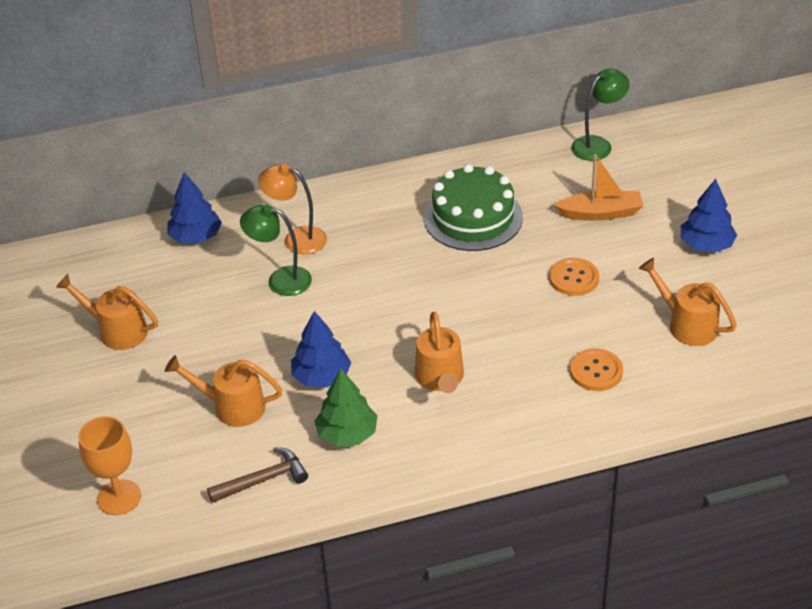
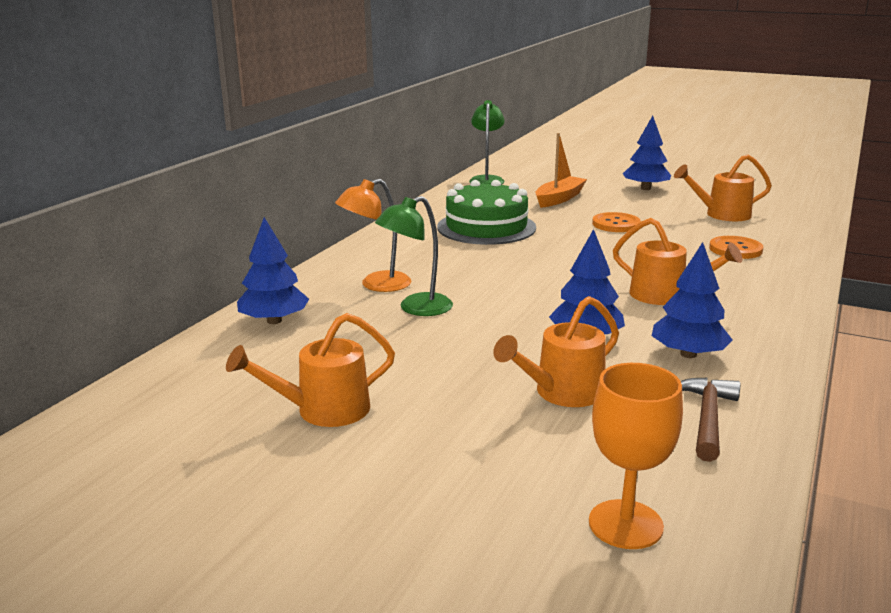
camera: 50 degrees left, 20 degrees down
(347, 434) = (688, 354): green tree -> blue tree

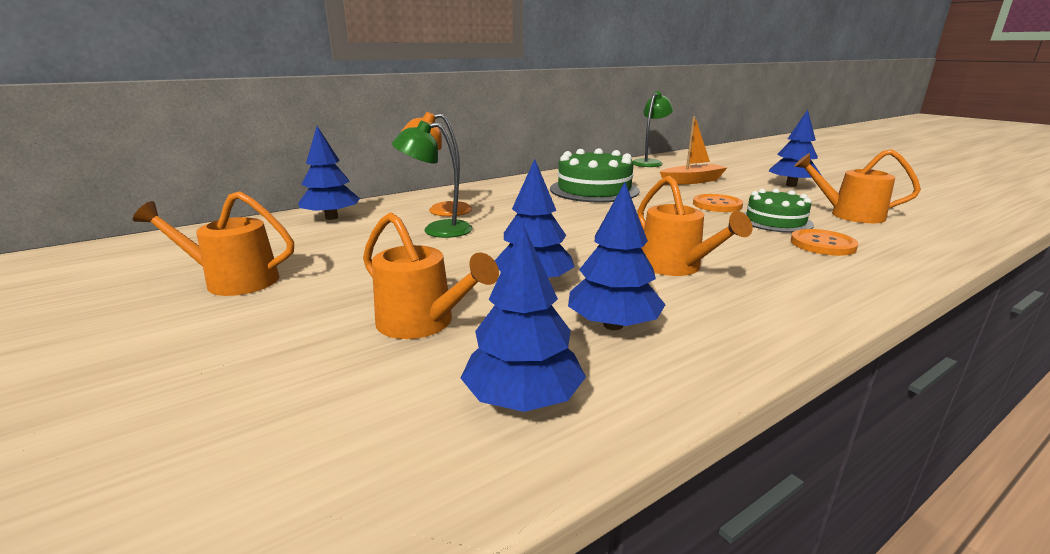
camera: 30 degrees right, 0 degrees up
(561, 393) = (423, 323): orange watering can -> orange watering can turned 135 degrees counterclockwise
(625, 524) = (220, 488): orange goblet -> none
(679, 233) = (775, 221): none -> green cake
(707, 418) = (523, 399): brown hammer -> blue tree

